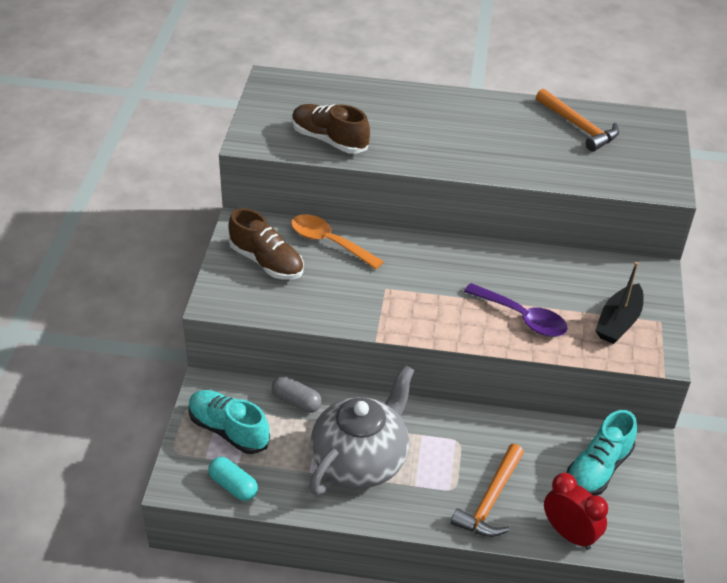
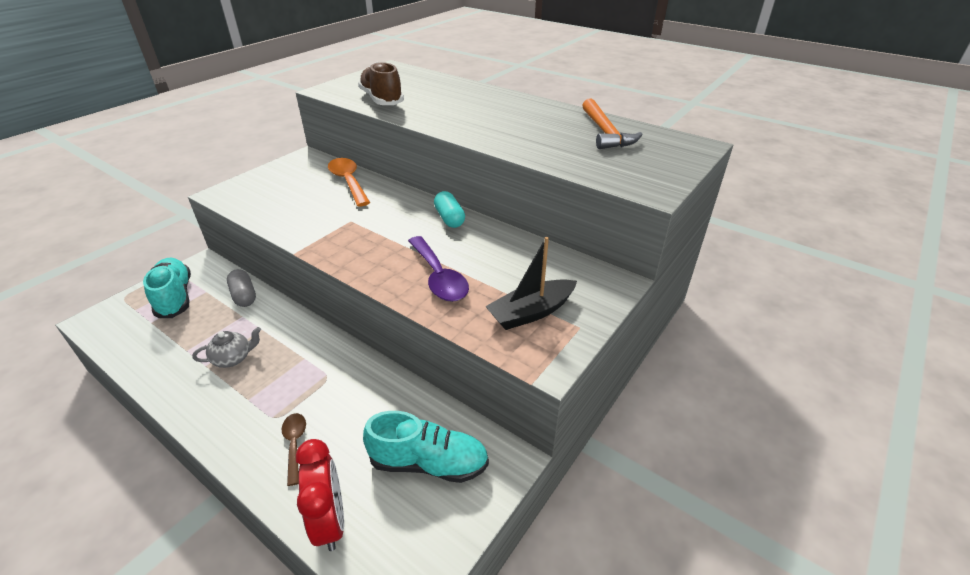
camera: 30 degrees right, 5 degrees down
(233, 486) = (124, 338): turquoise capsule -> turquoise capsule (449, 218)
(267, 262) = (289, 181): brown shoe -> none
(360, 460) = (233, 358): grey teapot -> grey teapot, size x0.41
(490, 500) = (294, 444): orange hammer -> brown spoon
(598, 469) = (429, 463): turquoise shoe -> turquoise shoe turned 150 degrees counterclockwise

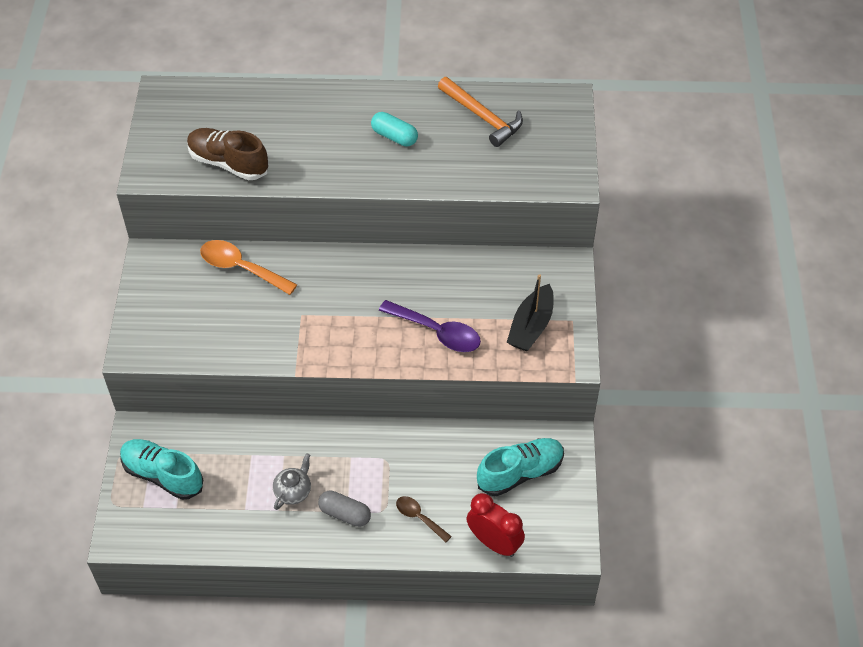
camera: 35 degrees left, 15 degrees up
(244, 296) = (226, 436): grey capsule -> grey capsule (345, 514)
(449, 218) = (384, 265): turquoise capsule -> turquoise capsule (394, 136)

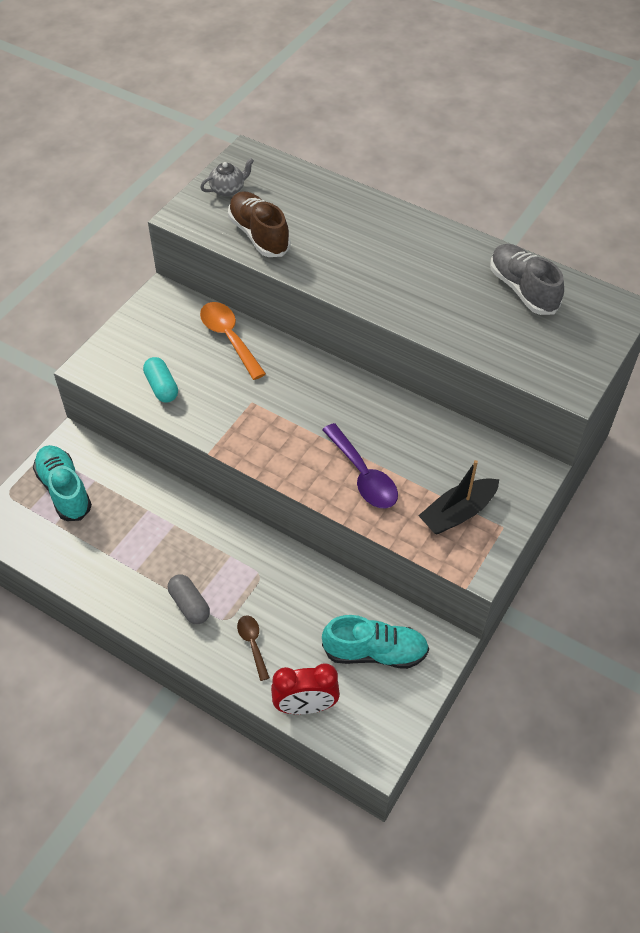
camera: 30 degrees right, 0 degrees up
(293, 491) = (160, 560): grey teapot -> grey teapot (228, 189)
(394, 136) = (425, 273): turquoise capsule -> turquoise capsule (161, 387)
(482, 117) = (522, 289): orange hammer -> grey shoe
(494, 543) = (305, 706): red clock -> red clock turned 105 degrees clockwise

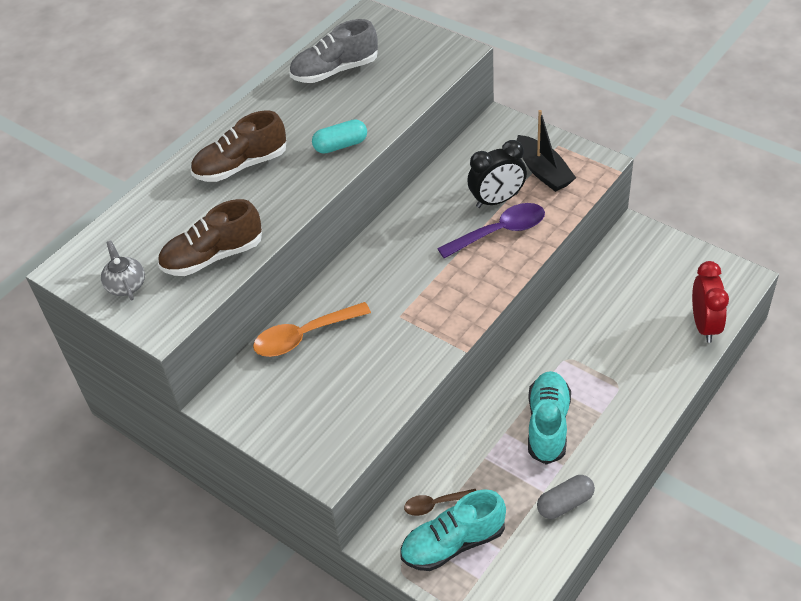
camera: 80 degrees left, 5 degrees down
(161, 387) = (369, 396): turquoise capsule -> turquoise capsule (340, 145)
(189, 605) = (603, 416): grey capsule -> grey capsule (565, 503)
(252, 644) = (644, 364): brown spoon -> brown spoon (435, 504)
(374, 238) = (241, 166): none -> brown shoe
(375, 652) = (646, 275): turquoise shoe -> turquoise shoe (548, 424)
(409, 472) = (497, 200): none -> black clock

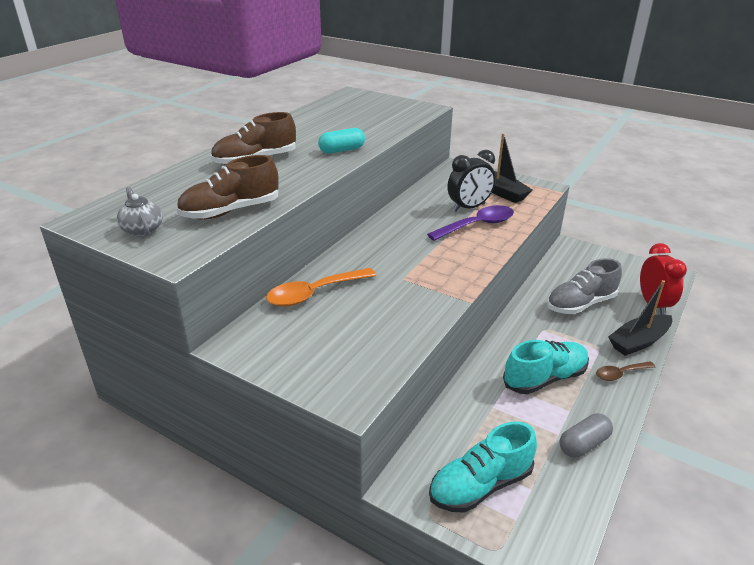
camera: 10 degrees left, 15 degrees down
(335, 71) = (330, 115): grey shoe -> grey shoe (580, 304)
(435, 504) = (453, 449): brown spoon -> brown spoon (620, 374)
(548, 424) = (545, 378): turquoise shoe -> turquoise shoe turned 60 degrees clockwise
(667, 379) = (638, 341): none -> black boat

